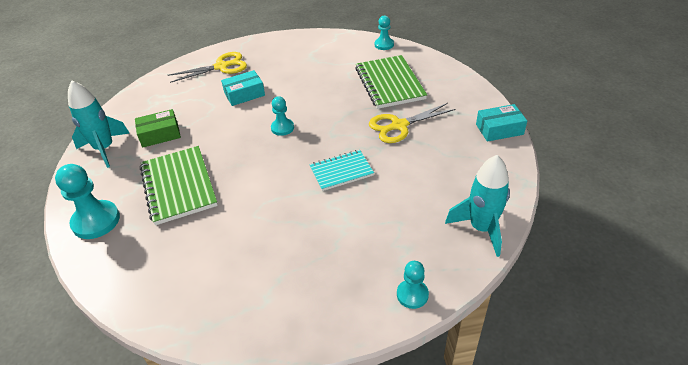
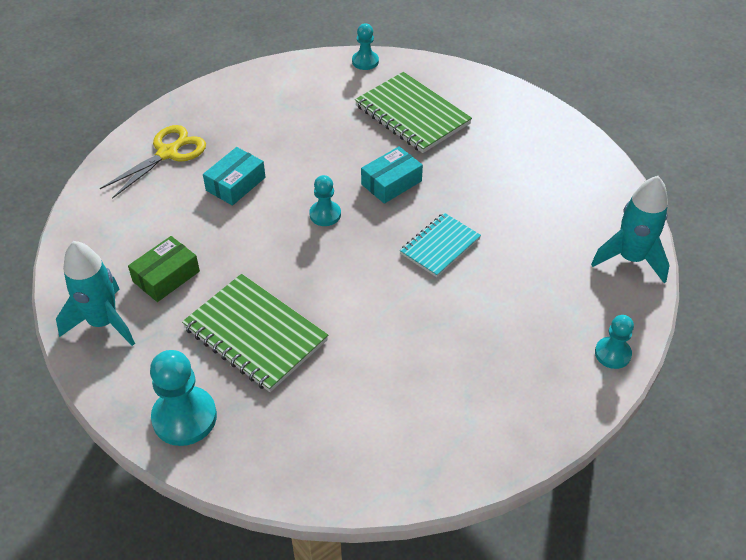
camera: 30 degrees left, 5 degrees up
(399, 125) = (463, 167): yellow scissors -> none
(499, 129) = (575, 138): turquoise box -> turquoise box (391, 183)

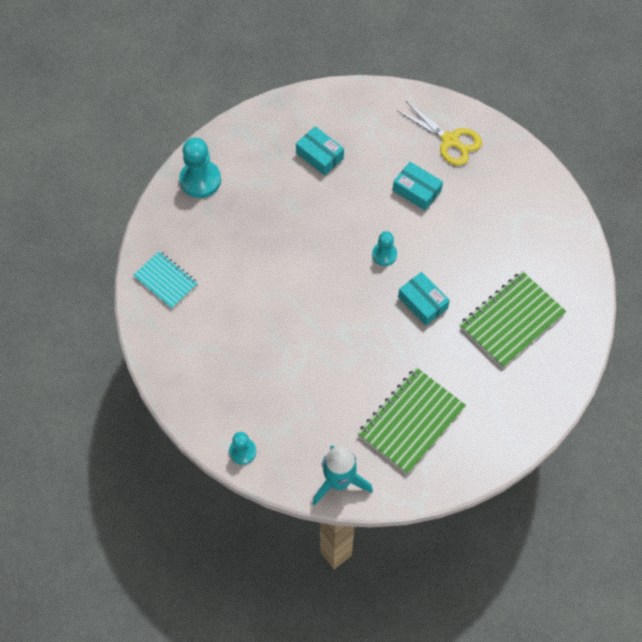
camera: 90 degrees right, 15 degrees up
(103, 322) = (278, 124): turquoise rocket -> none
(166, 276) = (319, 155): green box -> turquoise box
(255, 334) = (266, 215): green notebook -> green notebook (411, 421)
(365, 61) = (586, 282): turquoise pawn -> none
(440, 246) = (351, 337): turquoise notebook -> turquoise notebook (166, 281)

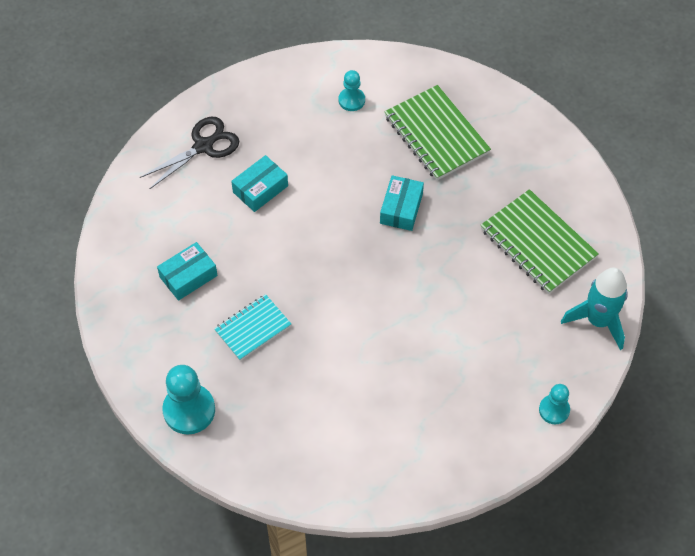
camera: 80 degrees left, 5 degrees down
(166, 281) = (322, 466): turquoise notebook -> turquoise notebook (253, 328)
(384, 255) = (335, 234): turquoise pawn -> turquoise pawn (351, 100)
(422, 302) = (401, 208): turquoise box -> turquoise box turned 45 degrees counterclockwise
(450, 140) = (203, 146): yellow scissors -> black scissors

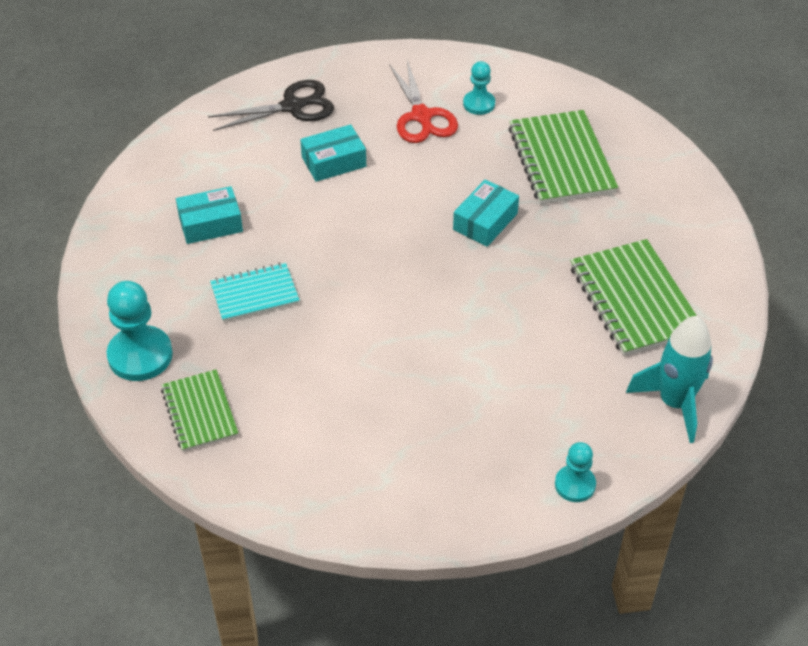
camera: 20 degrees right, 10 degrees down
(258, 443) = (199, 412): none -> green notebook
(311, 125) = (421, 116): none -> red scissors

